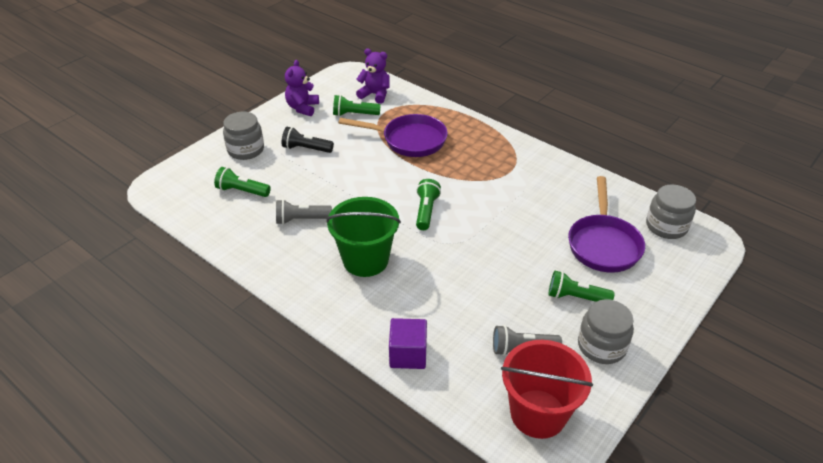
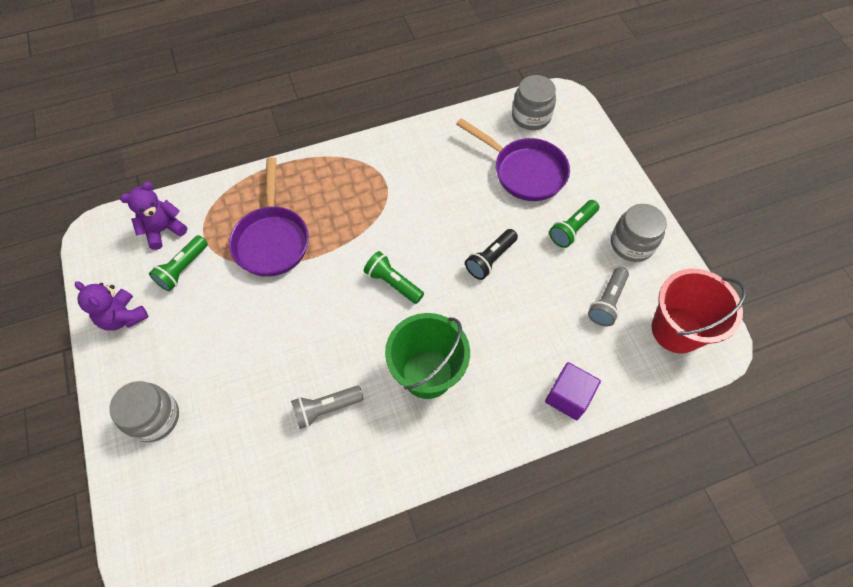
camera: 60 degrees left, 20 degrees up
(242, 191) = (231, 453): green flashlight -> none
(301, 220) = (326, 408): grey flashlight -> grey flashlight turned 45 degrees clockwise
(306, 149) = (206, 348): black flashlight -> black flashlight (490, 259)
(409, 140) = (272, 240): purple pan -> purple pan turned 135 degrees clockwise

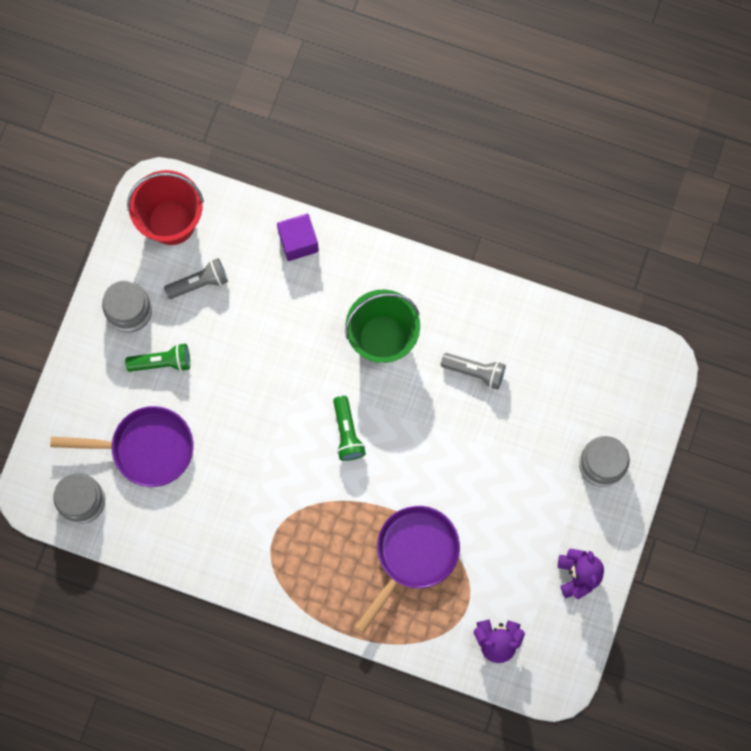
camera: 140 degrees left, 15 degrees up
(183, 269) = (504, 585): green flashlight -> none
(490, 259) = (253, 390): black flashlight -> none
(524, 171) = (146, 448): purple pan -> purple pan turned 105 degrees clockwise

